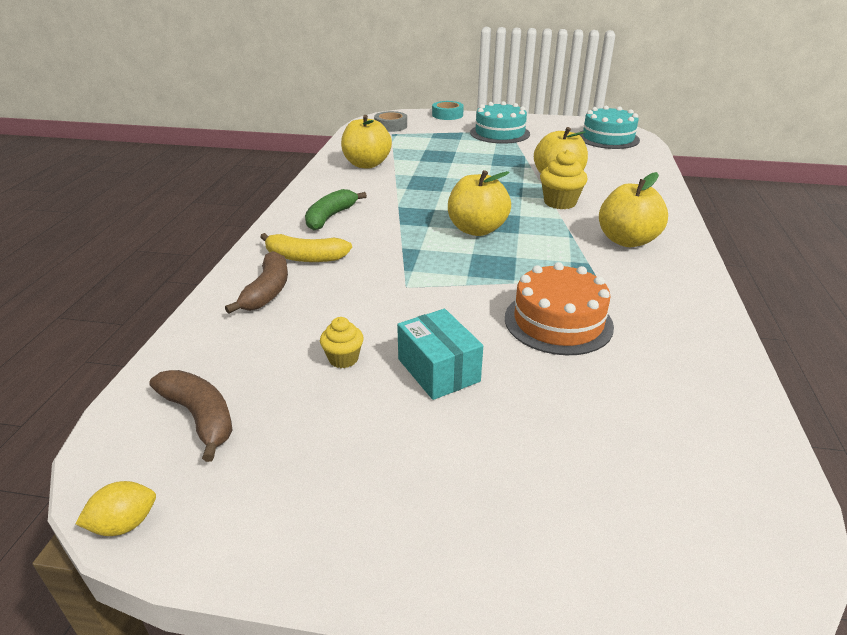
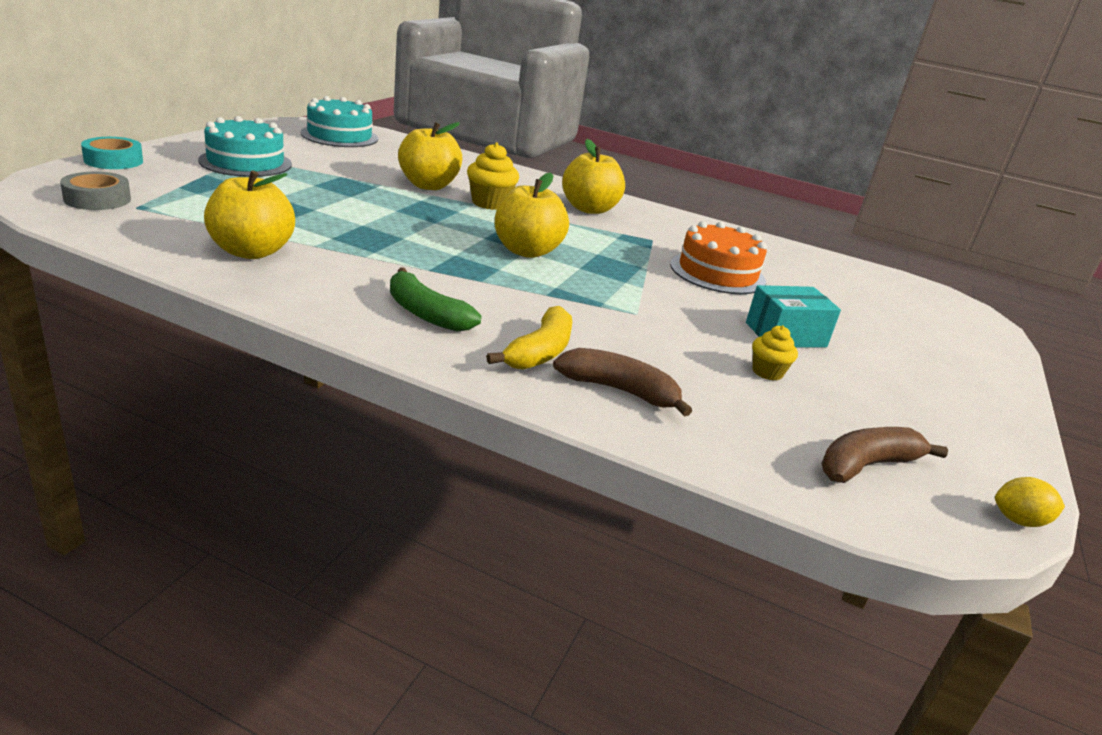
camera: 80 degrees left, 5 degrees down
(124, 524) = (1018, 520): yellow lemon -> yellow lemon turned 75 degrees counterclockwise

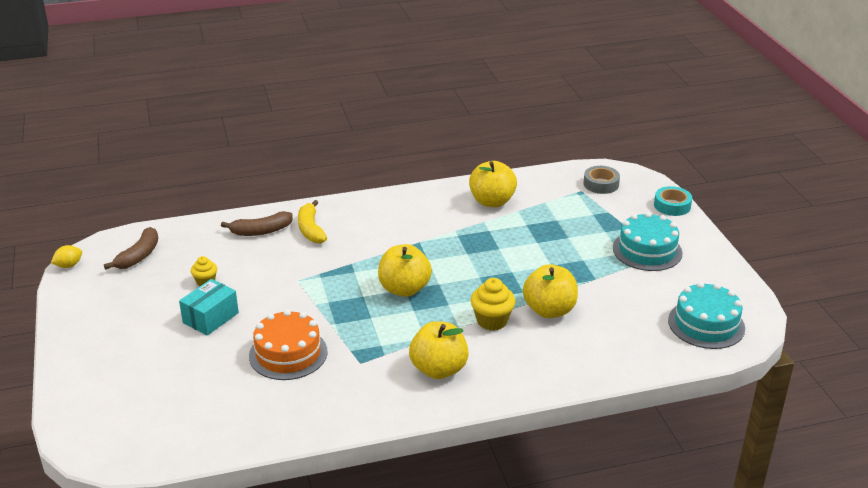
camera: 145 degrees right, 5 degrees up
(425, 313) = (378, 218): green banana -> none

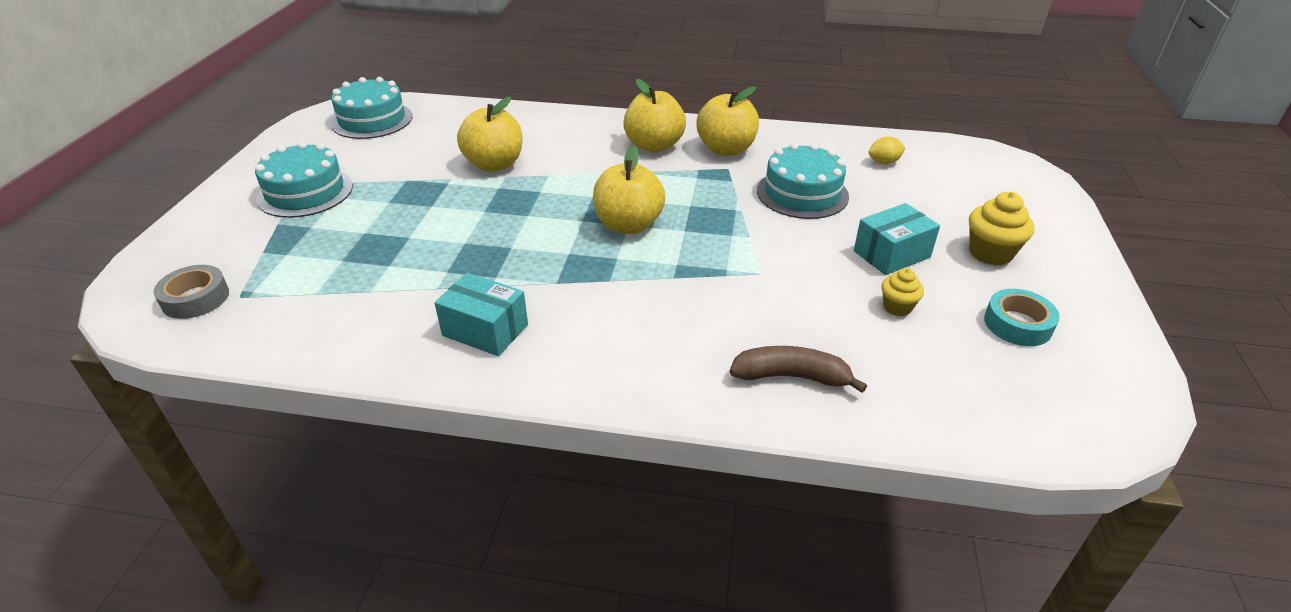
camera: 155 degrees left, 5 degrees up
(69, 265) = (1149, 406): yellow lemon -> yellow lemon (884, 162)
(139, 256) = (1017, 389): brown banana -> none
(288, 353) = (802, 193): orange cake -> turquoise cake
(311, 229) = (705, 354): yellow banana -> none
(434, 210) = (485, 330): none -> turquoise box
(492, 201) = (385, 318): yellow apple -> yellow apple (726, 149)
(492, 321) = (563, 170): yellow cupcake -> yellow cupcake (990, 253)
(672, 205) = (175, 236): turquoise tape -> turquoise tape (1017, 324)

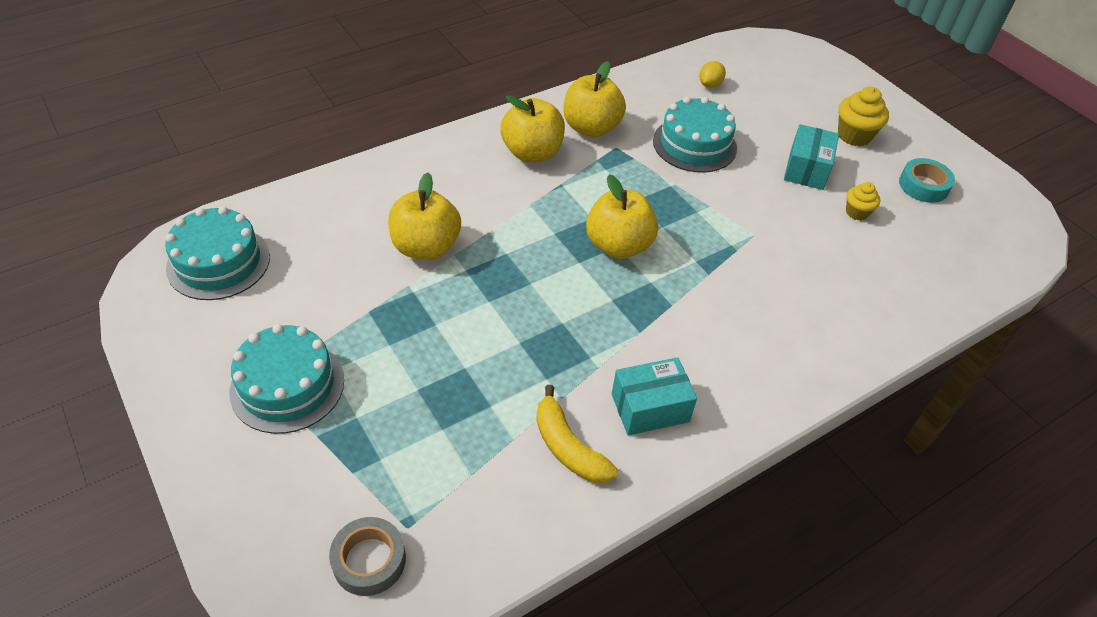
camera: 45 degrees left, 10 degrees up
(393, 317) = (568, 447): none -> yellow banana
(791, 377) = (867, 306): brown banana -> none

